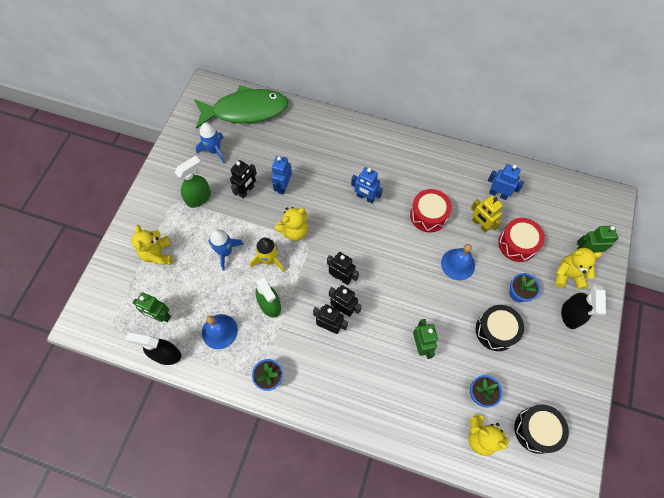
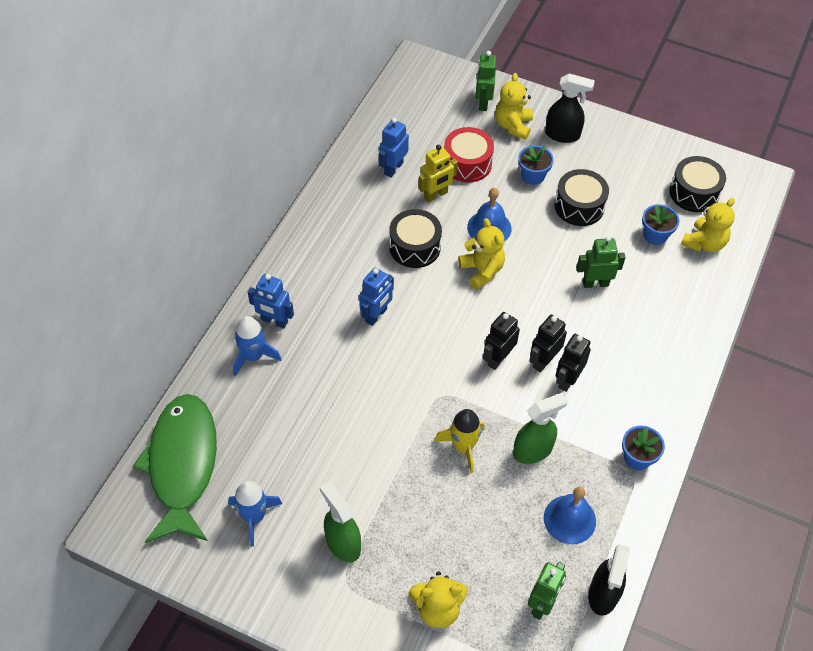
camera: 85 degrees left, 10 degrees down
(225, 252) = (444, 506): blue rocket -> blue rocket (253, 356)
(246, 191) = (341, 471): black robot -> none
(283, 186) = (340, 419): blue robot -> blue robot (274, 321)
(294, 231) = (419, 411): yellow teddy bear -> yellow teddy bear (482, 270)
(428, 215) = (415, 247): red drum -> black drum

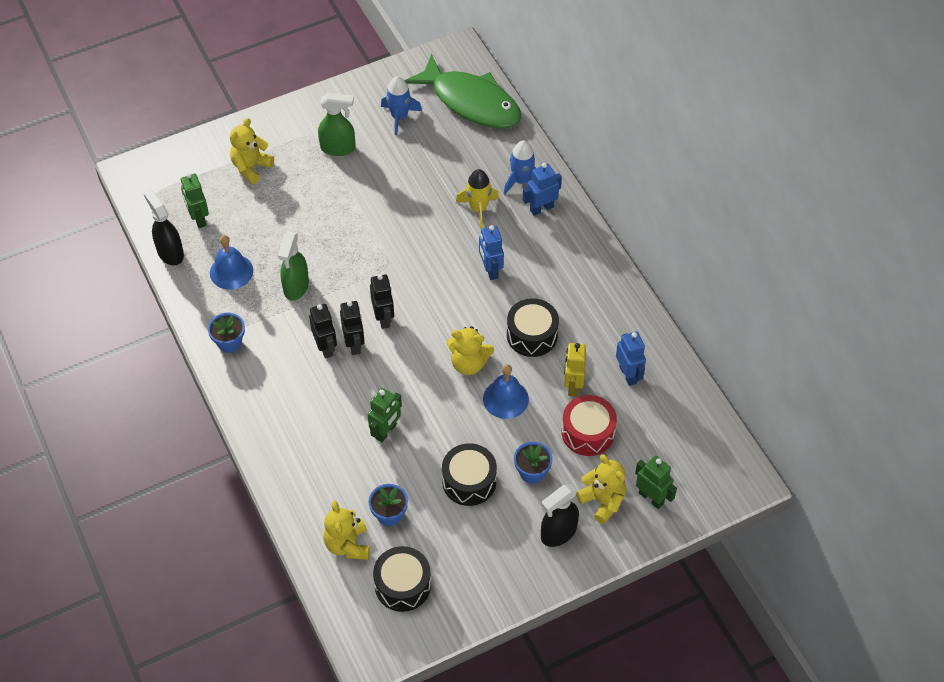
camera: 130 degrees right, 0 degrees up
(463, 447) = (338, 250): yellow rocket -> yellow rocket (478, 209)

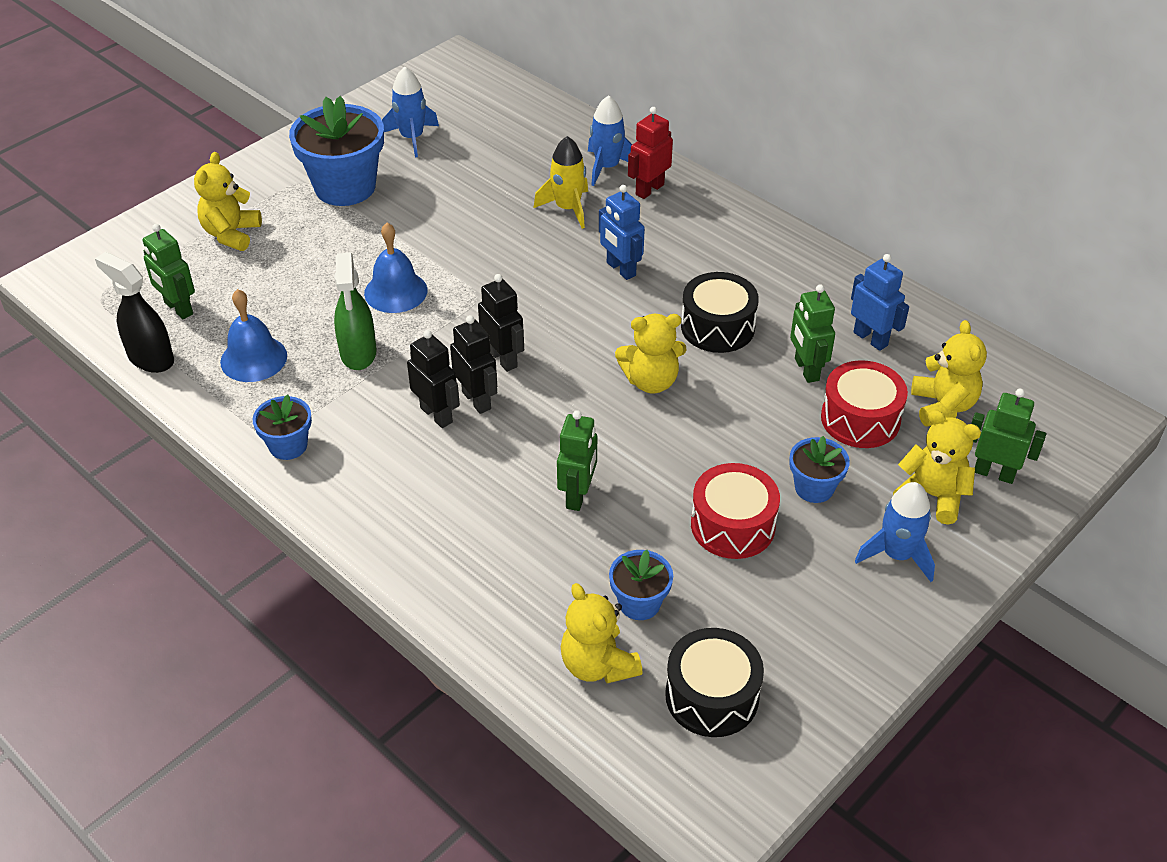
camera: 20 degrees left, 10 degrees down
(338, 148) = (345, 187): green spray bottle -> blue flower pot
(469, 481) = (732, 525): black drum -> red drum
(471, 102) = (498, 104): green fish -> none
(505, 399) = (725, 409): blue bell -> blue bell (395, 291)
(541, 208) = (649, 189): blue robot -> red robot
(558, 533) = (897, 555): black spray bottle -> blue rocket
(572, 385) = (806, 369): yellow robot -> green robot
(646, 440) = (943, 406): none -> yellow teddy bear

